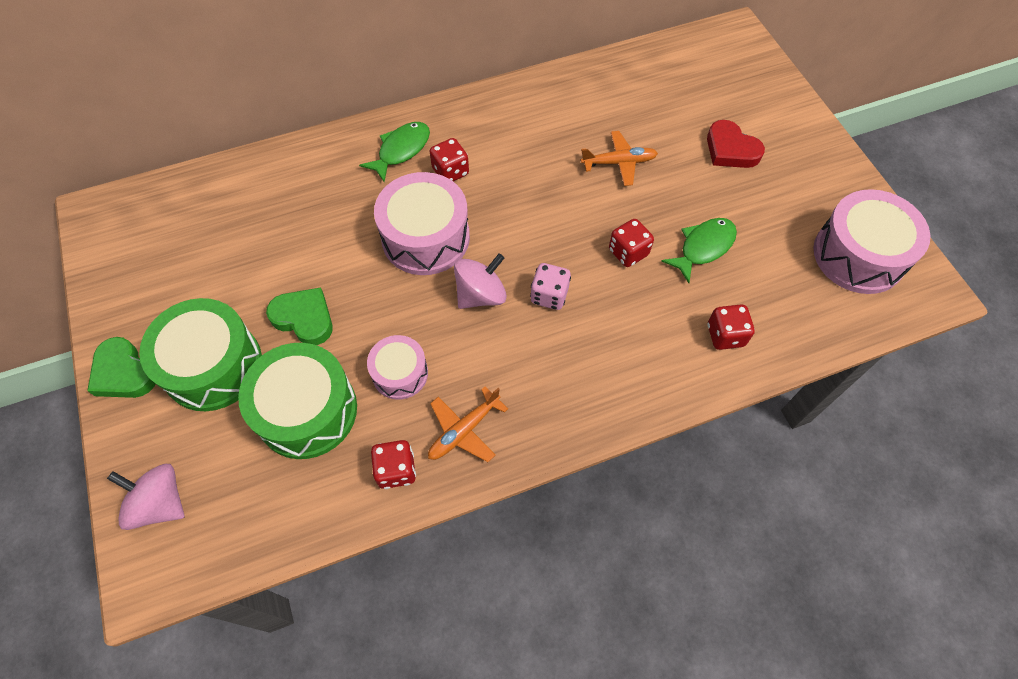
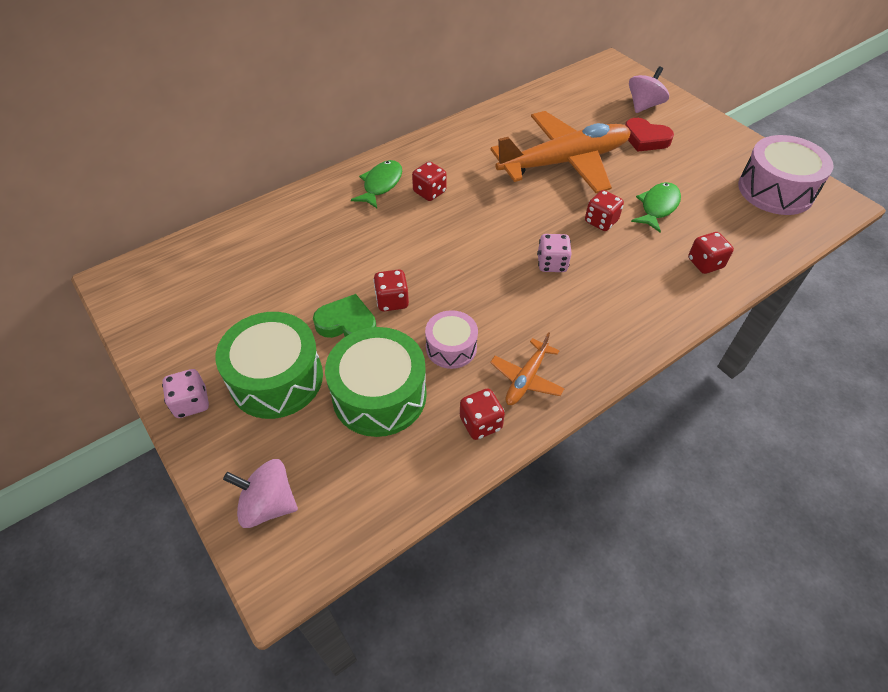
camera: 15 degrees left, 10 degrees down
(124, 373) = (191, 403): green heart -> pink dice
(360, 302) = (392, 301): none -> red dice
(425, 237) = (429, 242): pink drum -> none
(481, 295) = (495, 274): pink spinning top -> pink spinning top (644, 105)
(618, 162) = (563, 162): orange plane -> orange plane, size x2.28

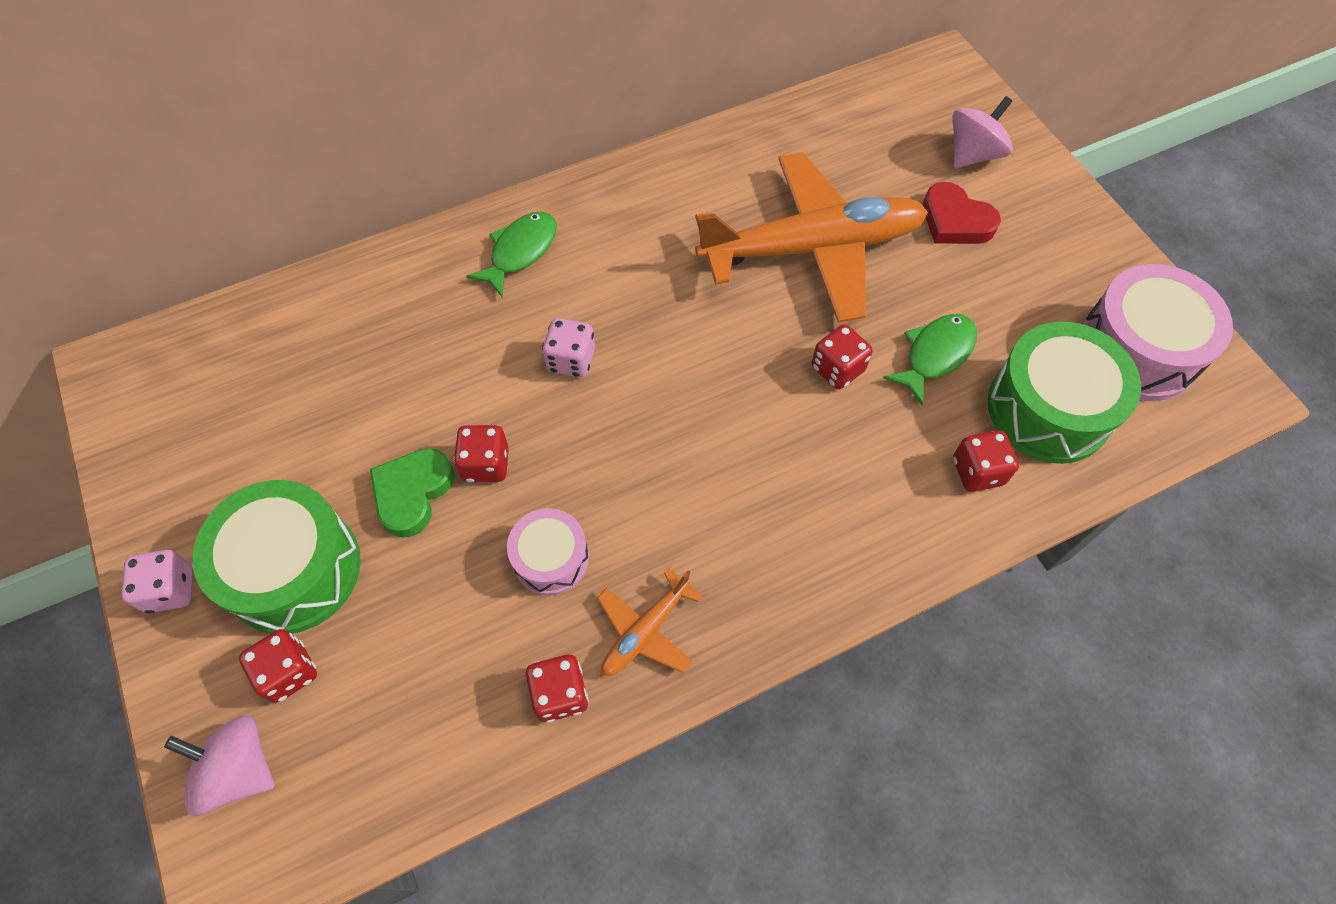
camera: 10 degrees right, 10 degrees up
(347, 323) = (412, 493): green heart -> green heart turned 90 degrees counterclockwise
(379, 395) = (429, 621): green drum -> green drum (1048, 409)
(429, 192) = (589, 276): red dice -> red dice (289, 672)
(552, 264) = (739, 435): pink dice -> pink dice (571, 360)

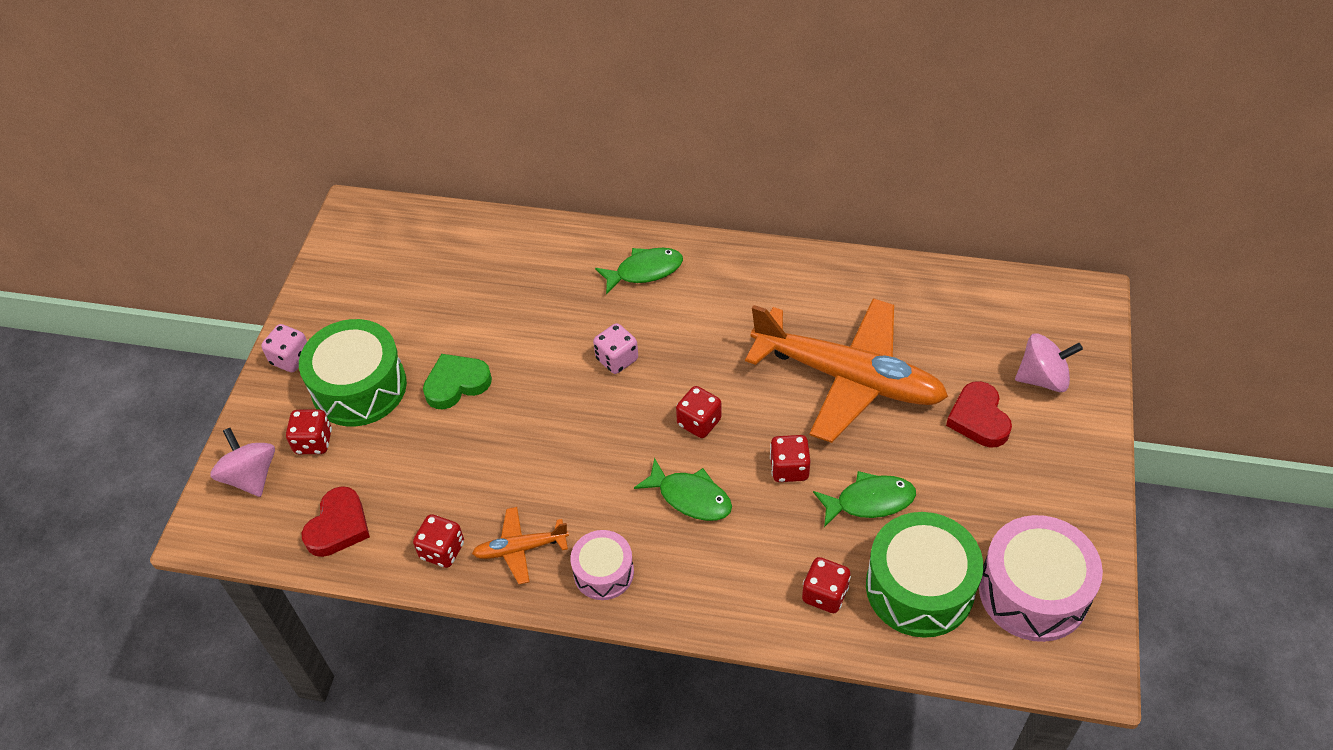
camera: 40 degrees right, 10 degrees down
(409, 752) = (338, 526): none -> red heart
(486, 464) = (511, 393): red dice -> red dice (699, 422)
(551, 559) = (502, 472): pink drum -> pink drum (603, 572)
(771, 457) = (690, 497): none -> green fish

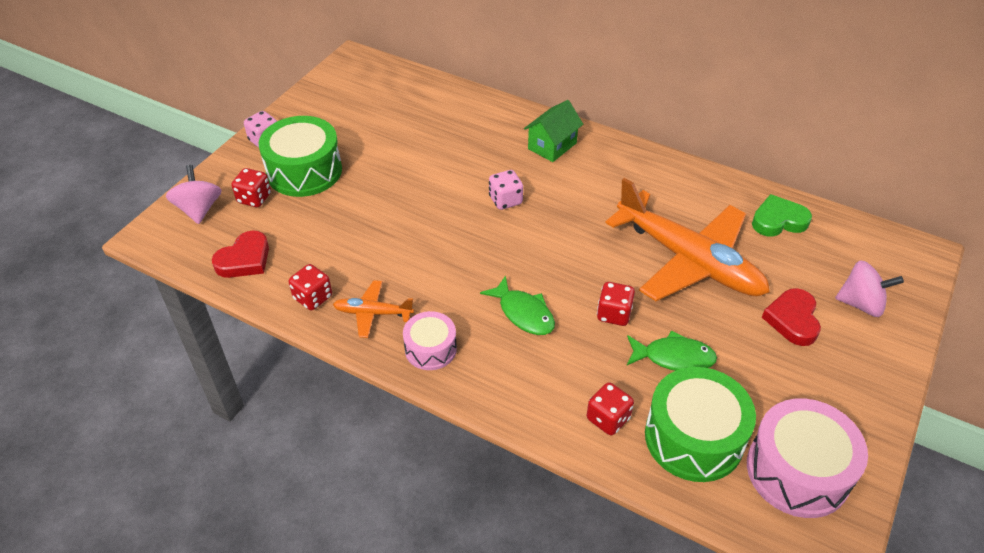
camera: 15 degrees right, 5 degrees down
(456, 384) = (376, 186): green heart -> green heart (778, 220)
(644, 271) = (552, 146): green fish -> green house
(699, 422) = (552, 261): red dice -> none

